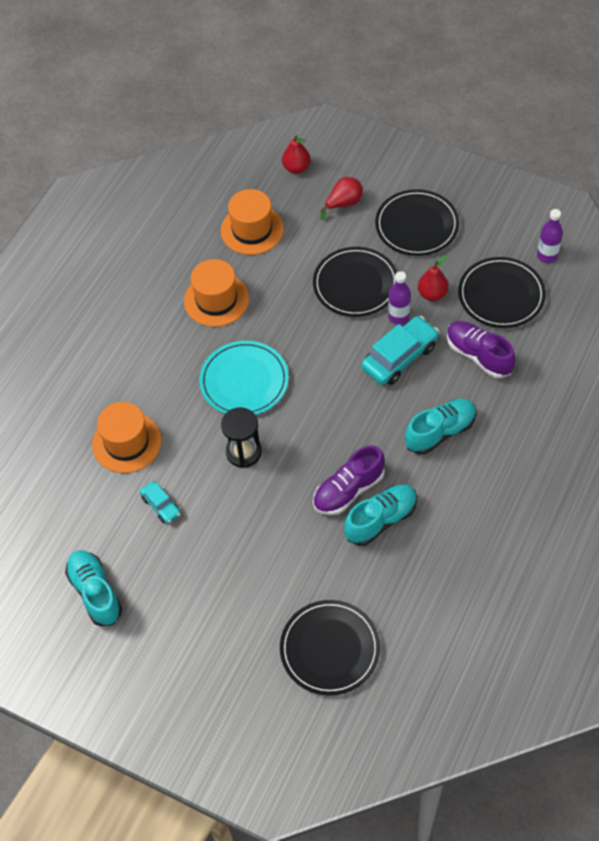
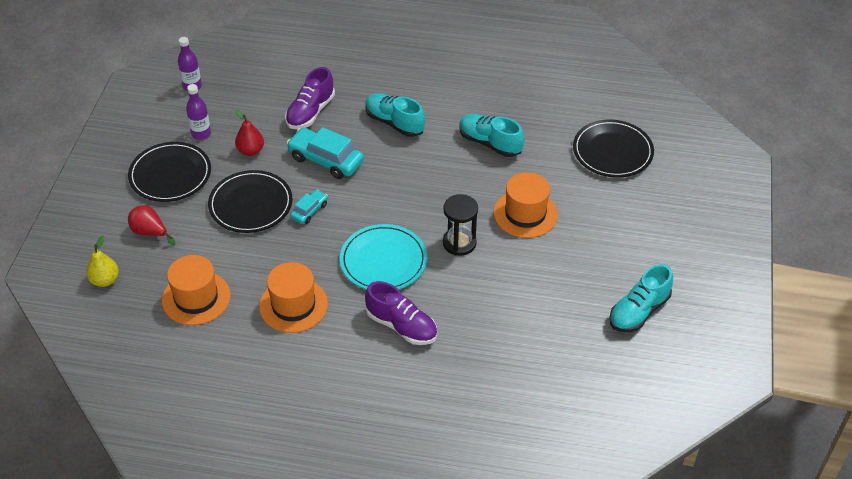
camera: 110 degrees left, 10 degrees down
(127, 442) = (481, 332): orange hat -> orange hat (525, 214)
(161, 505) = (535, 288): turquoise car -> turquoise car (309, 211)
(296, 168) = (105, 280): red pear -> yellow pear
(348, 490) = (470, 167): purple shoe -> purple shoe (401, 326)
(398, 317) = (281, 168): purple bottle -> purple bottle (201, 134)
(501, 295) = (242, 108): black plate -> none

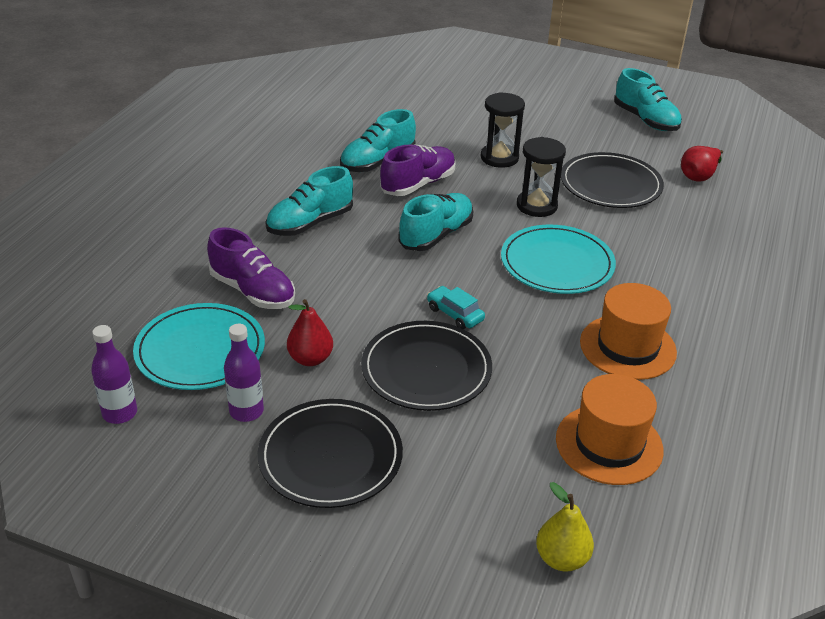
camera: 80 degrees left, 10 degrees down
(150, 232) = (460, 491): red pear -> red pear (699, 176)
(249, 103) = (200, 350): none -> turquoise plate
(326, 160) = (359, 288): turquoise car -> none
(400, 189) = (436, 235): none -> turquoise shoe
(401, 326) = (664, 263): purple shoe -> purple shoe (418, 184)
(525, 214) = (499, 158): orange hat -> black hourglass
(612, 151) = (420, 95): black plate -> black plate (610, 184)

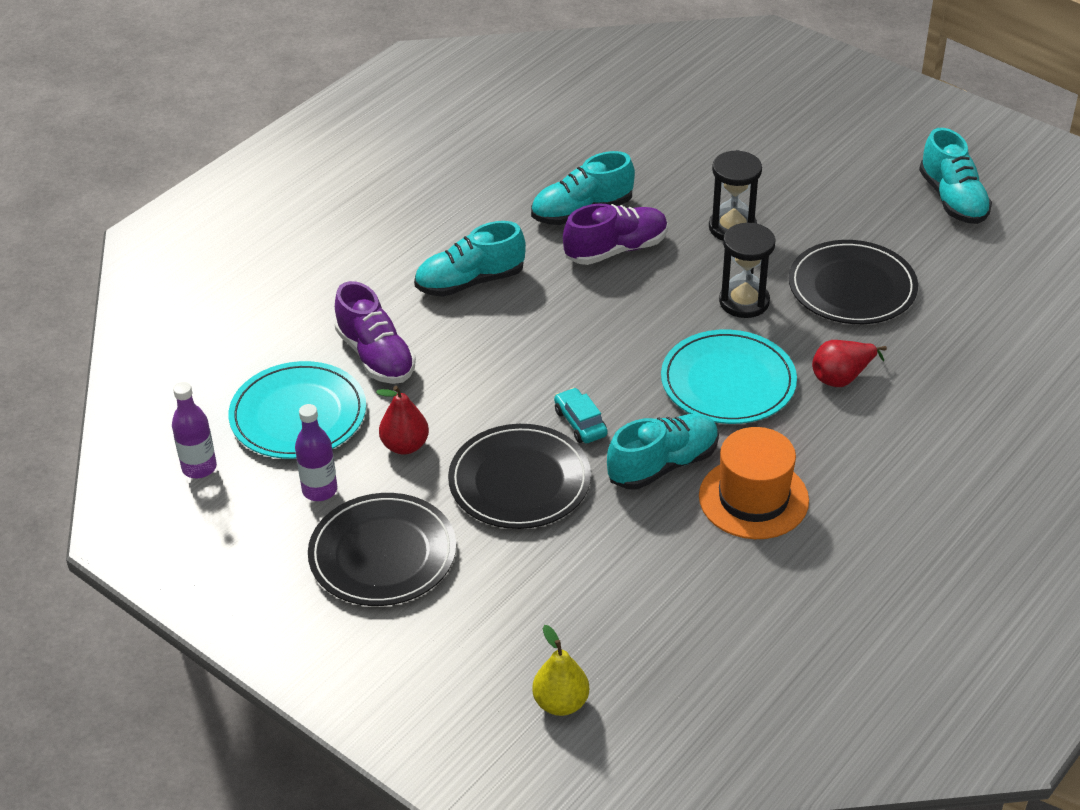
camera: 20 degrees right, 5 degrees up
(436, 235) = (605, 321): turquoise shoe -> turquoise shoe (663, 465)
(609, 444) = (671, 601): orange hat -> none
(699, 176) = (973, 293): red pear -> red pear (842, 377)

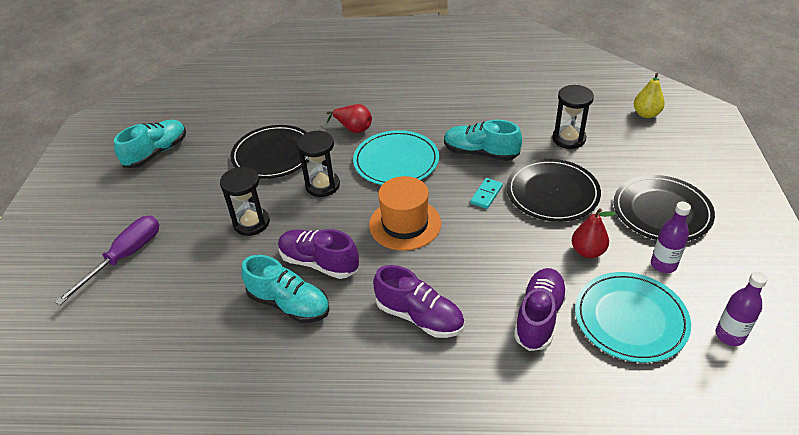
camera: 125 degrees left, 0 degrees up
(470, 282) = (419, 316): turquoise shoe -> purple shoe
(580, 423) = (486, 195): turquoise car -> turquoise domino
(599, 571) = (568, 139): none -> black hourglass
(753, 498) = (467, 118): orange hat -> orange hat (405, 224)
(767, 135) = (125, 257): none -> purple screwdriver

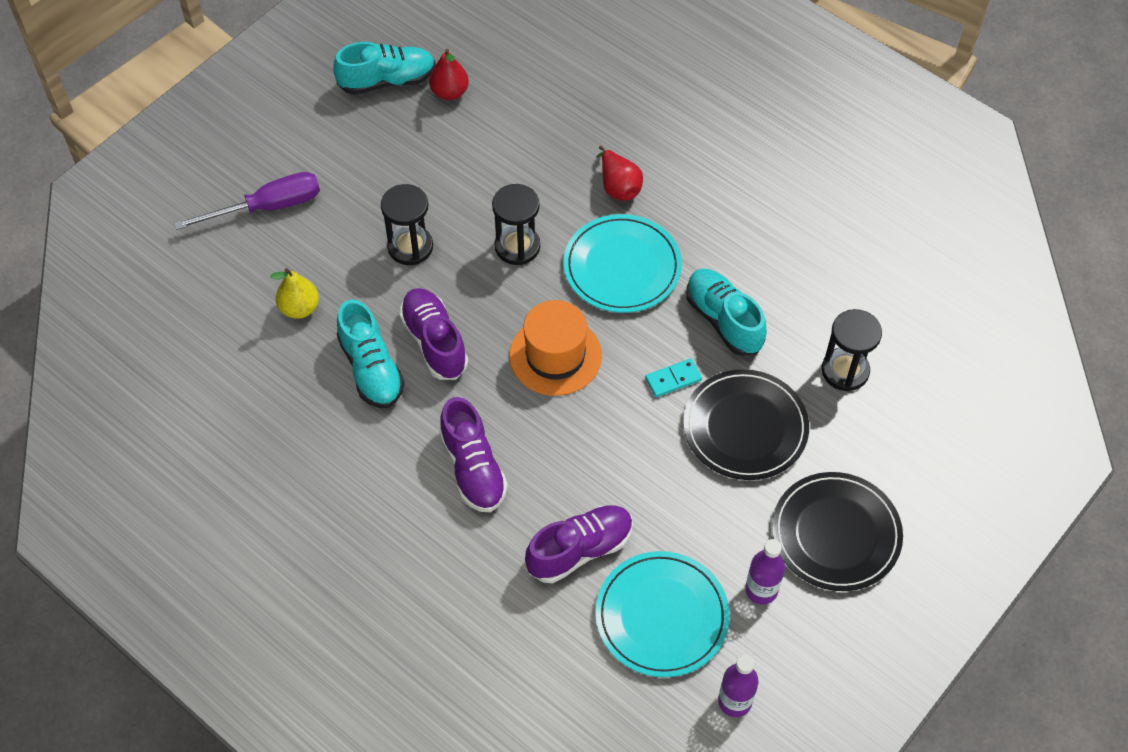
camera: 35 degrees right, 15 degrees up
(273, 154) = (502, 166): black plate -> none
(587, 251) = (703, 520): red pear -> red pear (449, 92)
(646, 114) = (980, 401): yellow pear -> yellow pear (299, 308)

